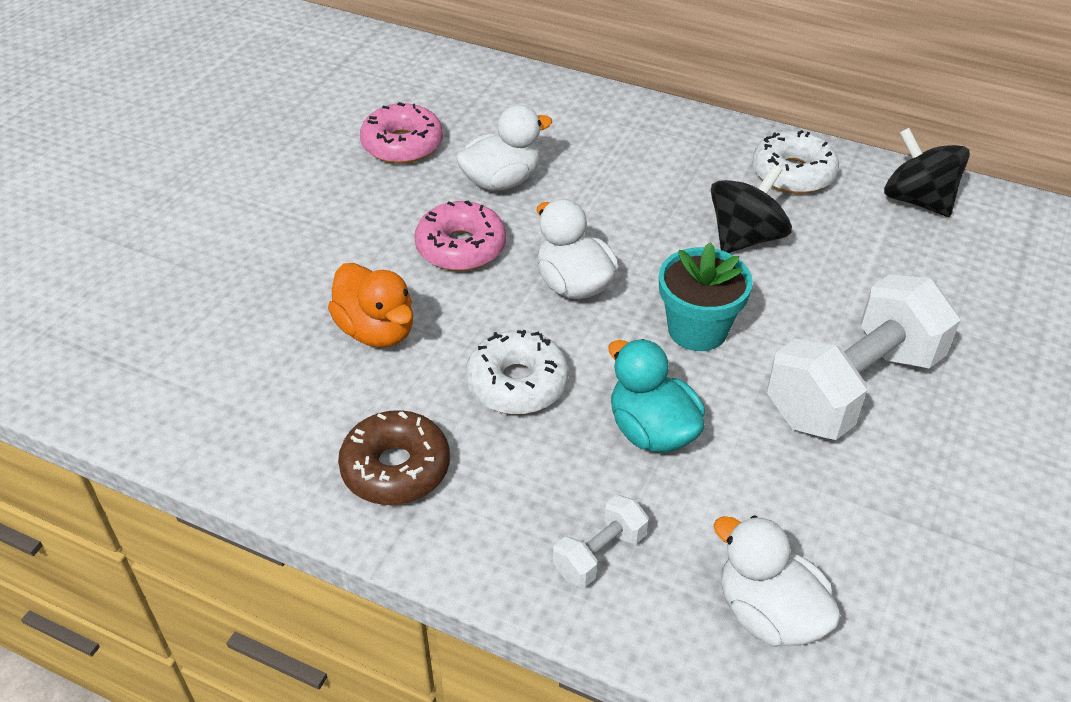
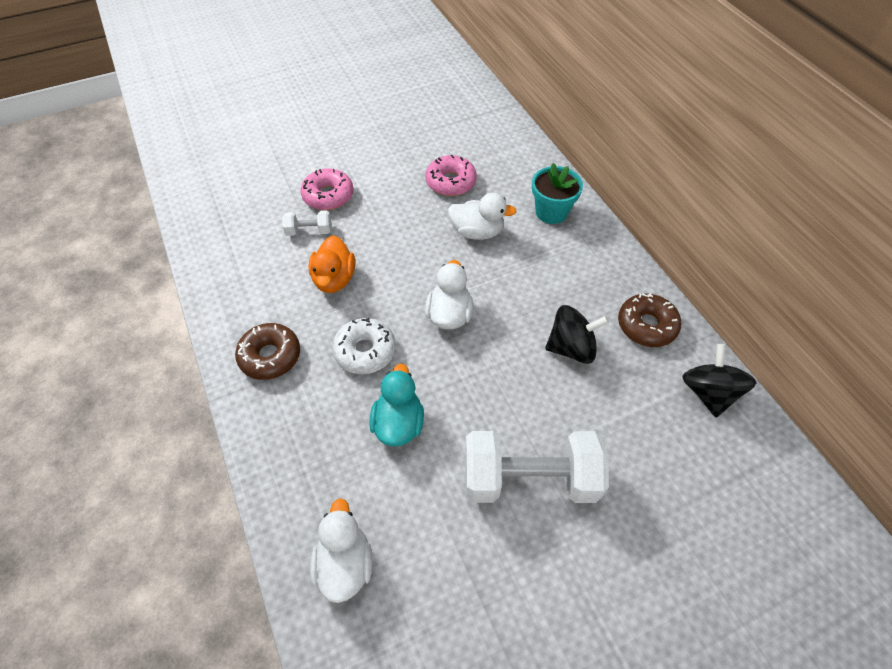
camera: 40 degrees right, 10 degrees up
(461, 247) = (417, 258): pink donut -> pink donut (328, 196)
(600, 554) = (306, 468): white dumbbell -> white dumbbell (309, 231)
(697, 330) = (483, 384): turquoise flower pot -> turquoise flower pot (551, 212)
(793, 174) = (646, 325): white donut -> brown donut

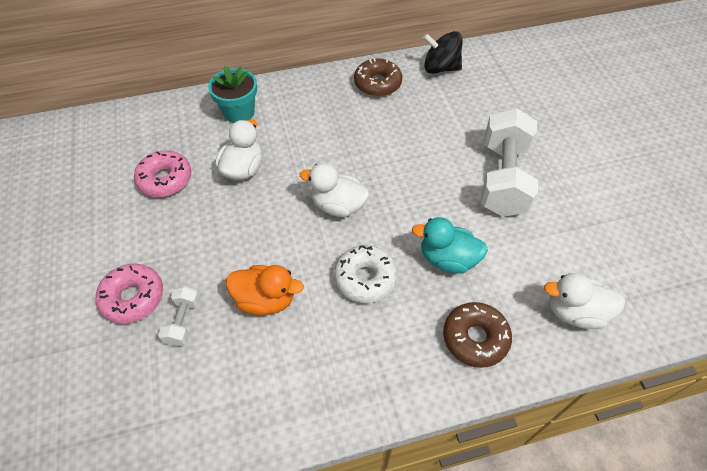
camera: 80 degrees left, 0 degrees up
(270, 356) = (355, 369): brown donut -> brown donut (475, 338)
(571, 348) = (389, 130): black spinning top -> none

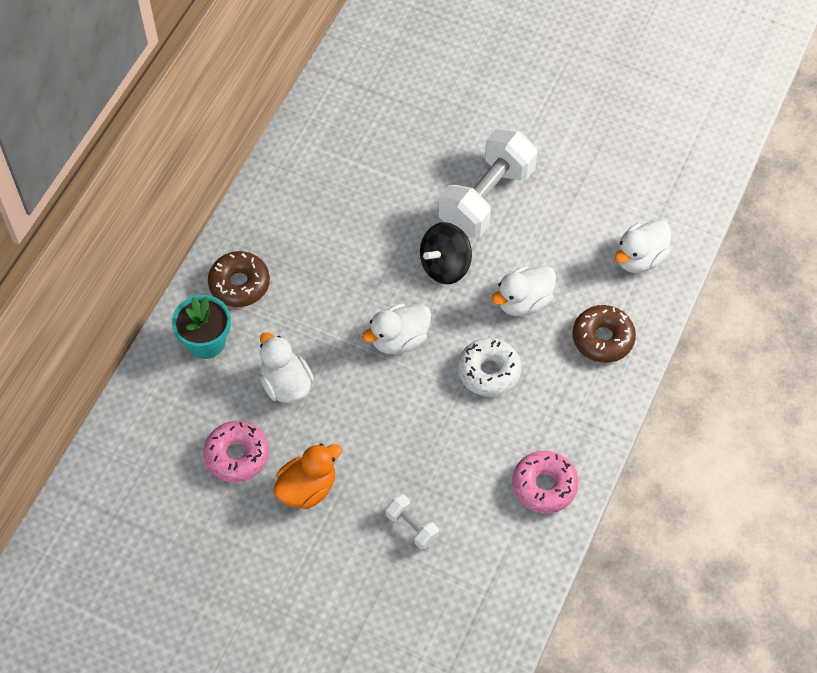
camera: 50 degrees left, 5 degrees up
(133, 298) = (353, 552): pink donut -> pink donut (544, 486)
(266, 300) = (444, 455): orange duck -> orange duck (307, 488)
(377, 84) = (284, 201): brown donut -> brown donut (239, 284)
(440, 68) = (316, 135): black spinning top -> black spinning top (445, 266)
(447, 259) = (523, 302): turquoise duck -> white duck
(503, 178) = (486, 198): white dumbbell -> white dumbbell turned 75 degrees clockwise

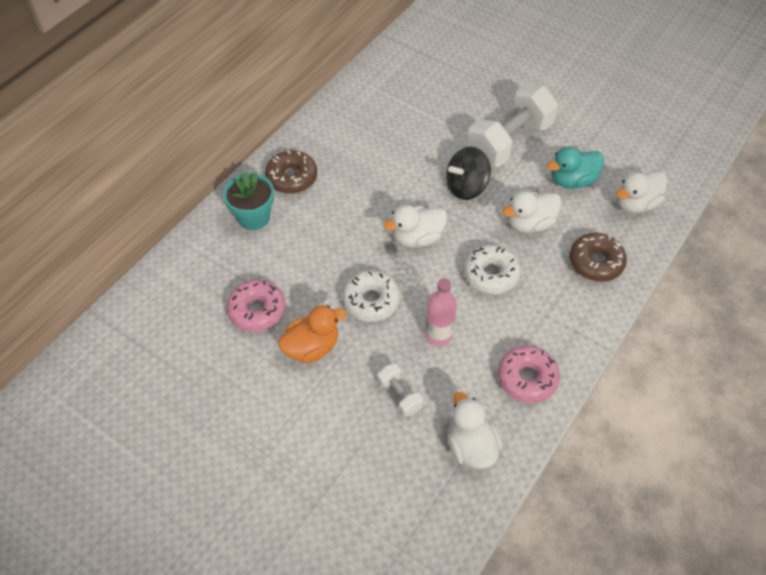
camera: 10 degrees right, 5 degrees down
(286, 384) = (312, 259): white duck -> white duck (471, 446)
(362, 424) = (371, 301): none -> white donut
(442, 452) = (438, 334): none -> pink bottle
(565, 239) = (572, 180): none -> turquoise duck

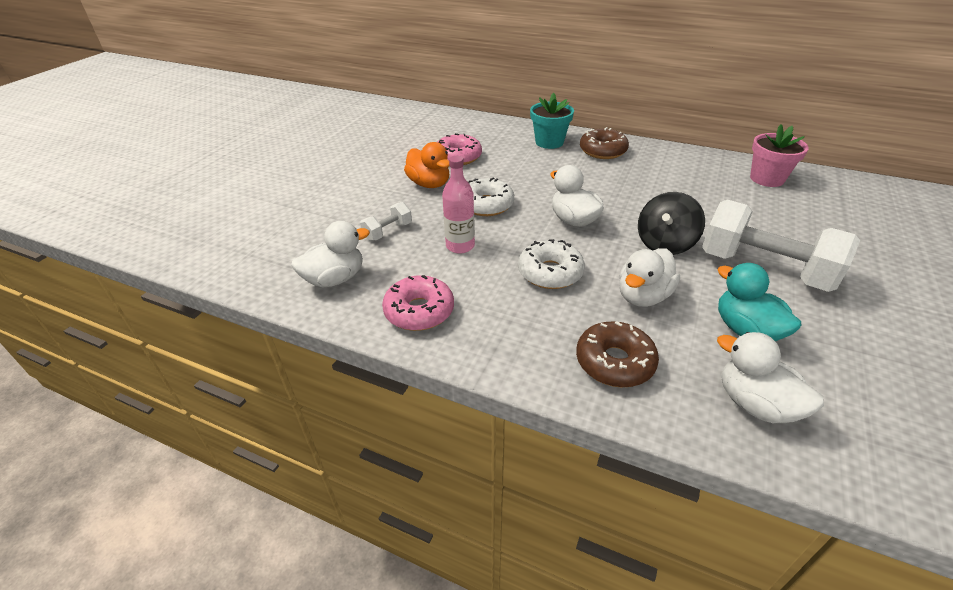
camera: 80 degrees right, 15 degrees down
(385, 84) = (767, 179): none -> pink flower pot
(466, 187) = (665, 244): black spinning top -> black spinning top turned 105 degrees counterclockwise
(529, 223) = (643, 296): white duck -> white duck turned 105 degrees counterclockwise

